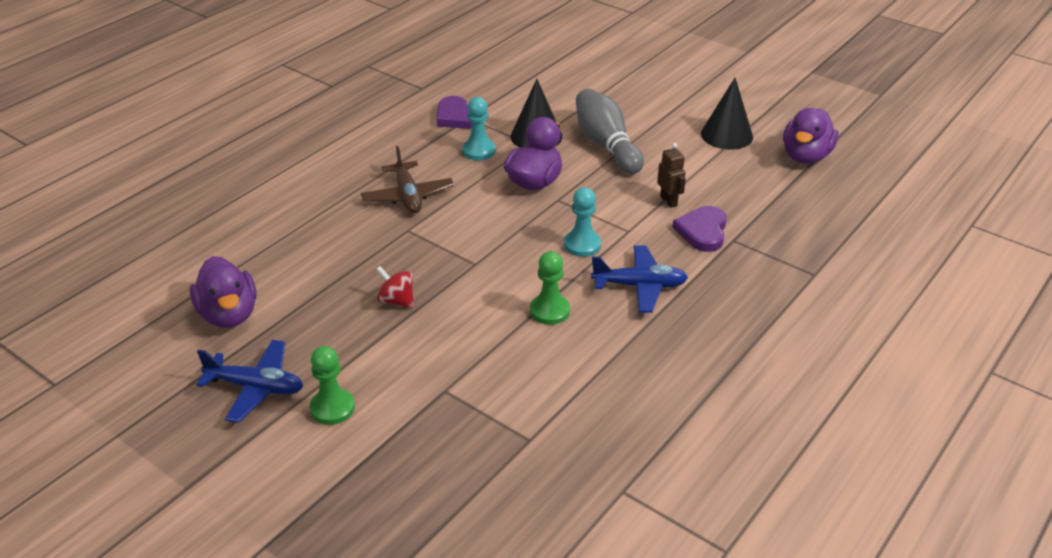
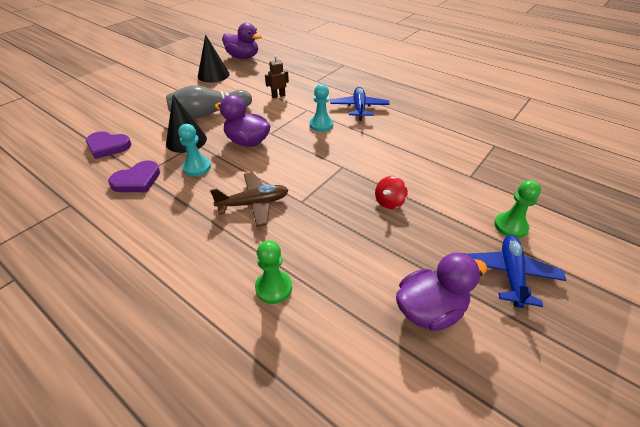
camera: 90 degrees left, 5 degrees up
(549, 311) = (387, 137): green pawn -> green pawn (273, 288)
(702, 231) = (309, 88): purple heart -> purple heart (108, 146)

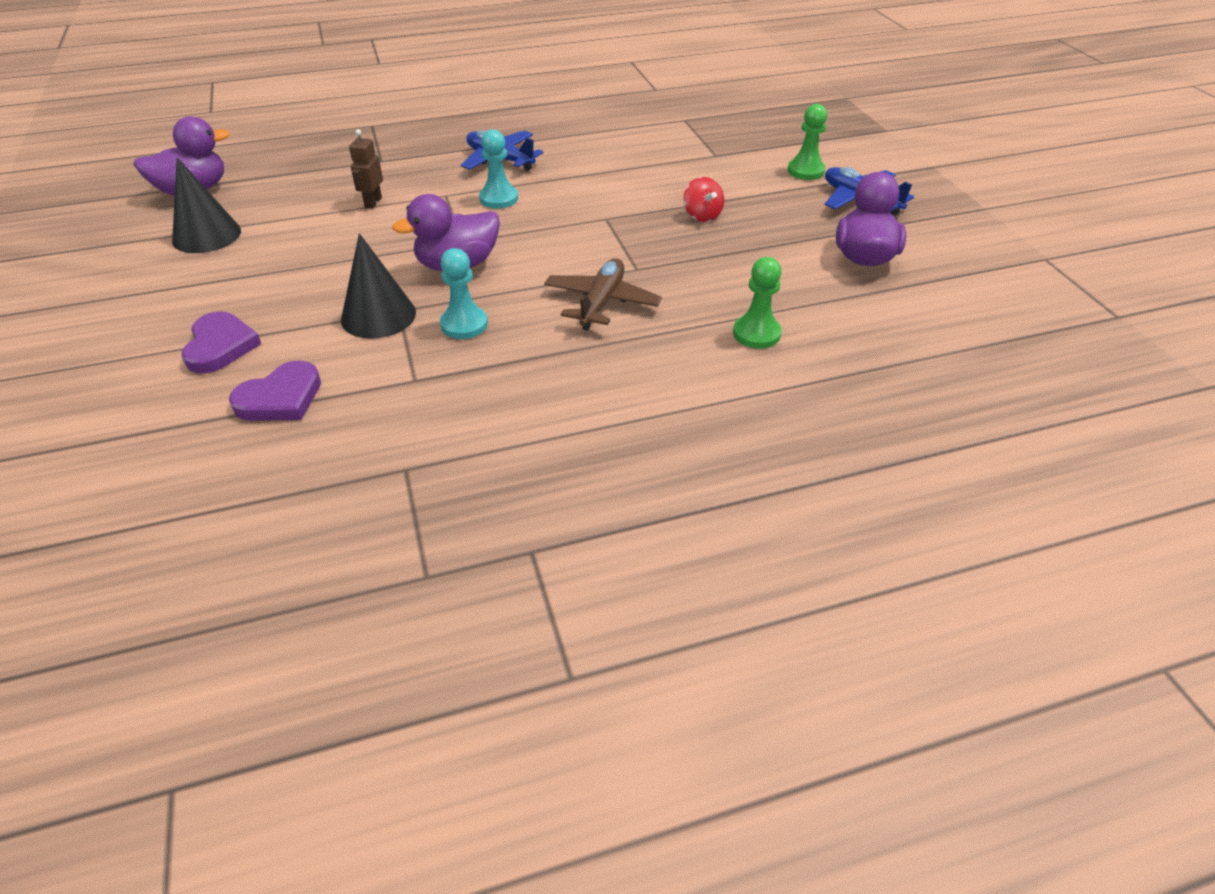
camera: 55 degrees left, 0 degrees up
(137, 180) = (425, 386): purple heart -> purple heart (220, 346)
(209, 113) = (329, 273): grey bowling pin -> none

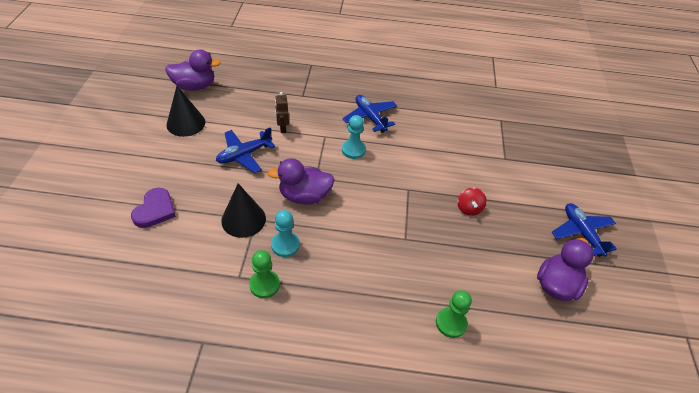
camera: 20 degrees right, 5 degrees up
(280, 398) = (166, 261): purple heart -> none
(330, 246) = (244, 155): none -> blue plane
(373, 202) = (282, 128): brown robot -> brown robot turned 45 degrees counterclockwise
(601, 302) = (371, 259): brown plane -> none
(805, 171) = (558, 193): green pawn -> green pawn (264, 284)

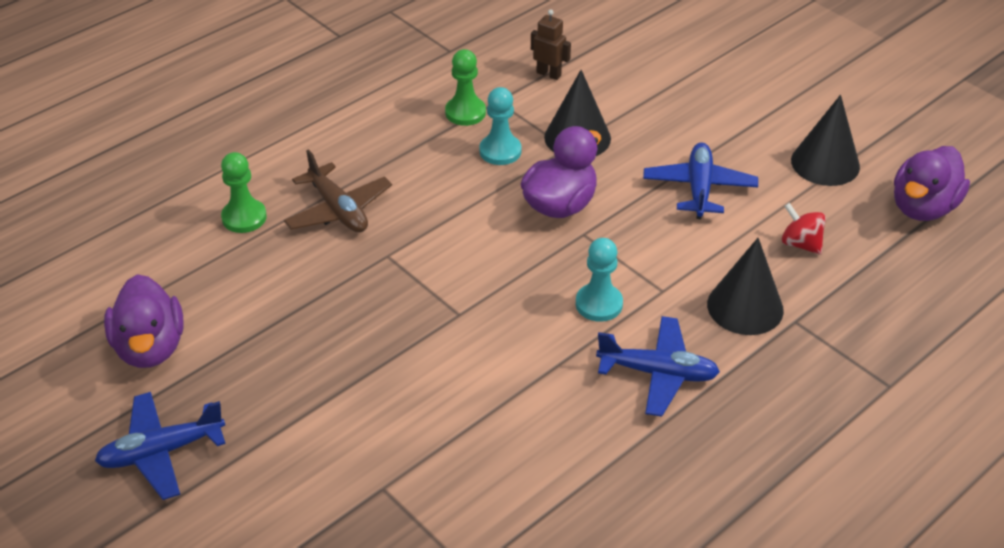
camera: 135 degrees right, 5 degrees down
(155, 210) = (666, 81): purple heart -> none
(282, 128) = (725, 253): brown robot -> brown robot (549, 74)
(309, 110) = (745, 307): none -> black cone
(400, 283) = (338, 210): none -> brown plane
(469, 209) = (352, 354): red spinning top -> red spinning top (800, 244)
(581, 233) = (161, 452): blue plane -> blue plane turned 135 degrees clockwise

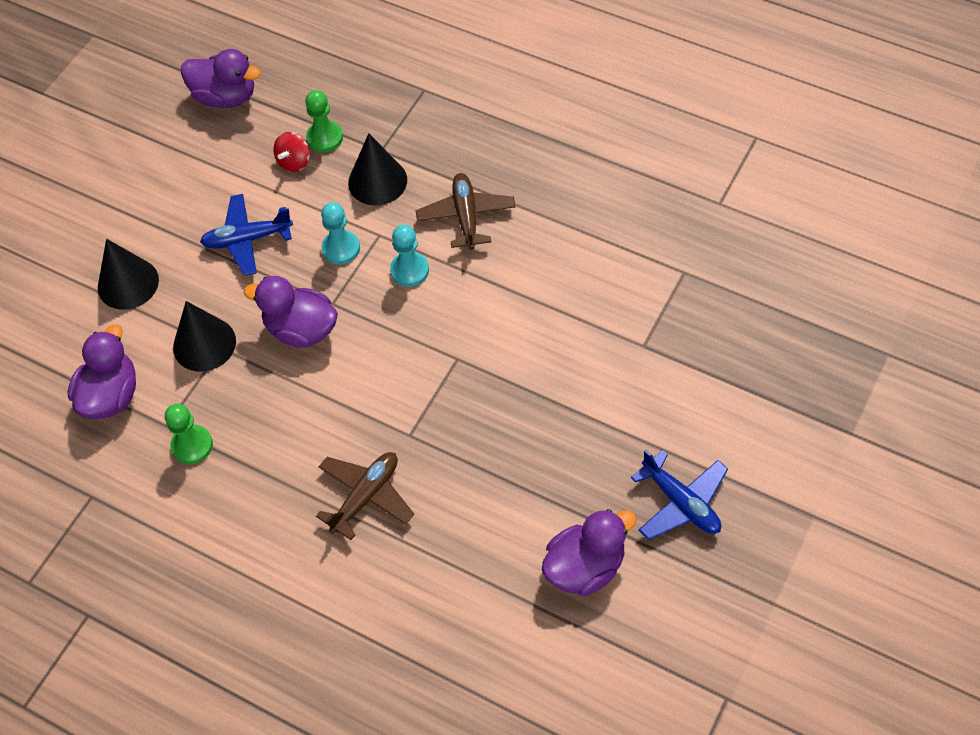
camera: 105 degrees left, 15 degrees up
(244, 217) = (403, 571): green pawn -> green pawn (325, 138)
(500, 151) = (242, 397): turquoise pawn -> turquoise pawn (341, 248)
(549, 74) = (111, 396): brown robot -> purple duck
(658, 373) = (466, 216): blue plane -> brown plane
(825, 163) = (188, 164): black cone -> black cone (128, 283)

